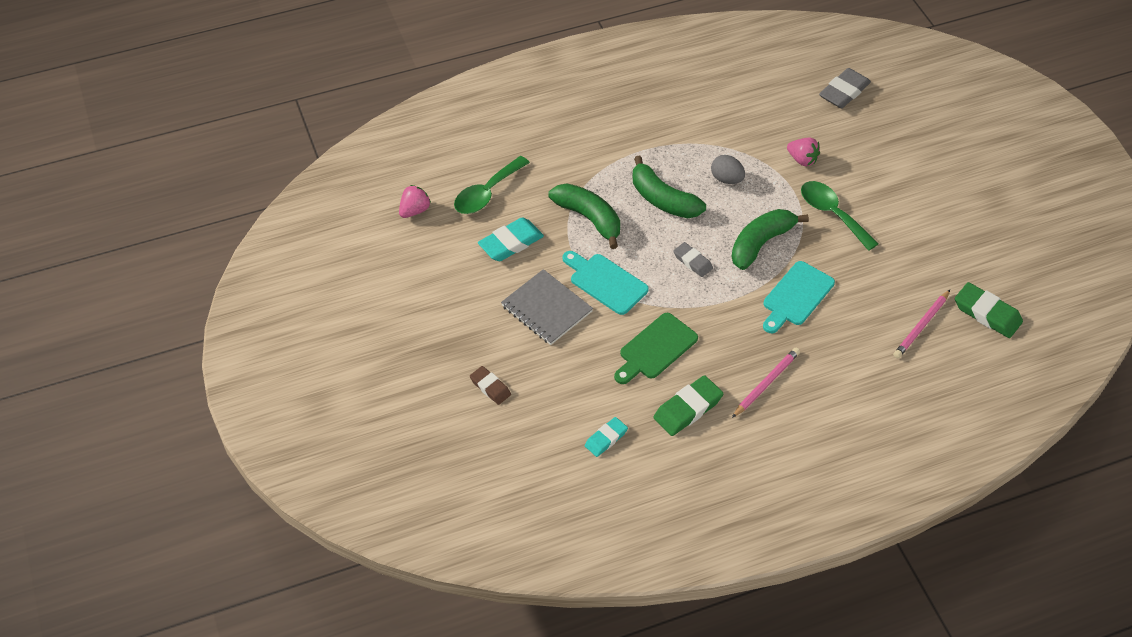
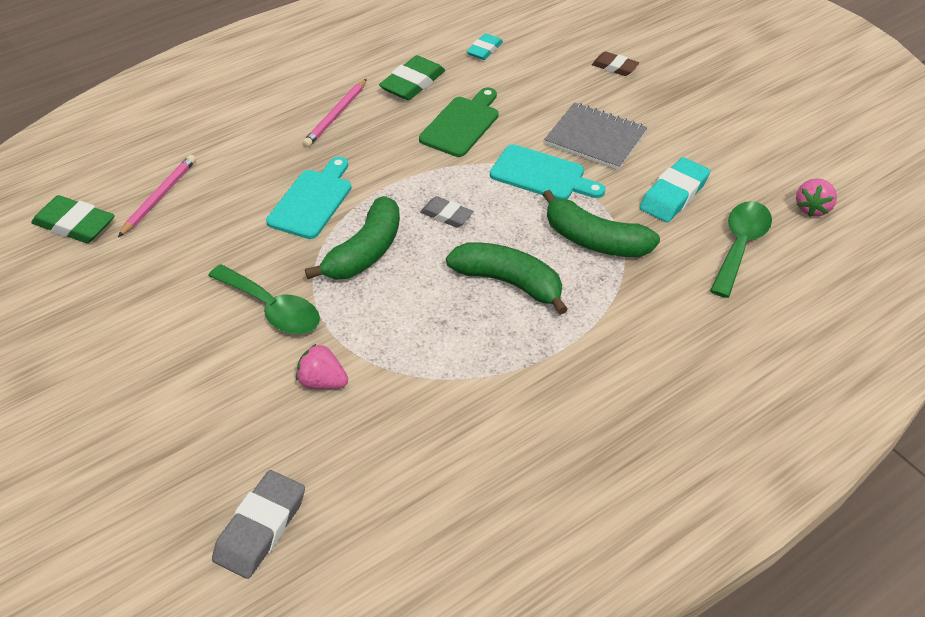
camera: 165 degrees right, 5 degrees down
(726, 179) = (429, 328): grey egg -> none

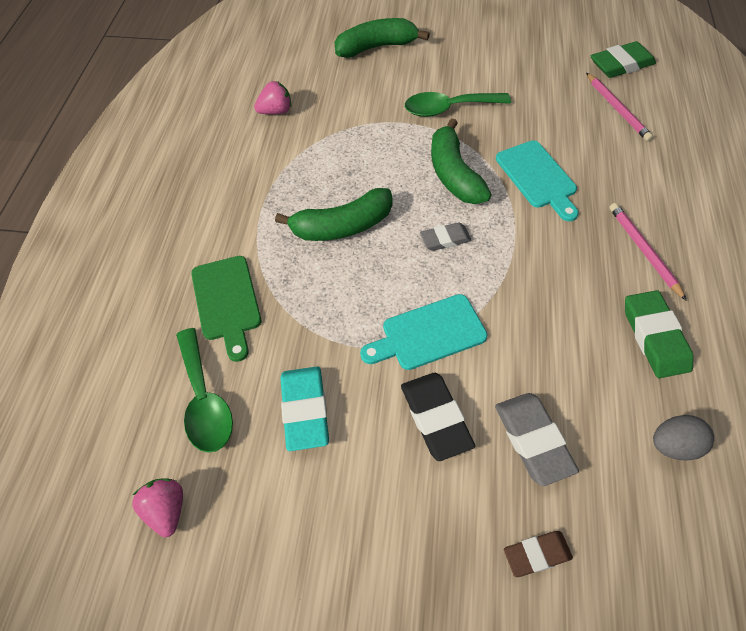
camera: 135 degrees right, 10 degrees up
(260, 528) = (309, 40): grey eraser -> grey eraser (533, 440)
(322, 382) = (368, 100): pink strawberry -> pink strawberry (276, 111)
(462, 124) = (553, 328): green cutting board -> green cutting board (227, 302)
(484, 50) = (674, 445): turquoise eraser -> grey egg
(594, 240) = (322, 307): green banana -> green banana (376, 47)
(595, 138) = (435, 418): grey notebook -> black eraser

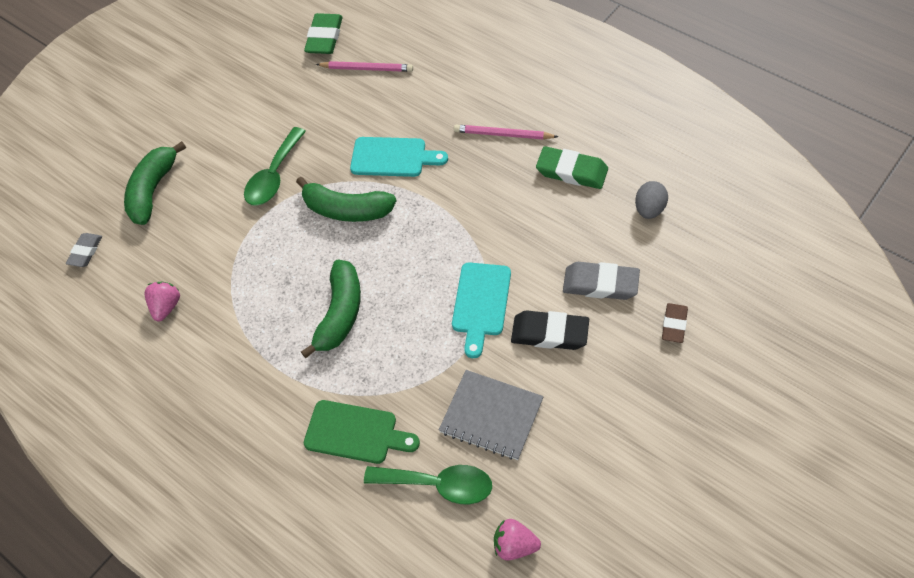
camera: 55 degrees left, 0 degrees up
(305, 410) = (491, 416): turquoise eraser -> grey notebook
(445, 239) = (405, 249): grey eraser -> grey eraser (85, 252)

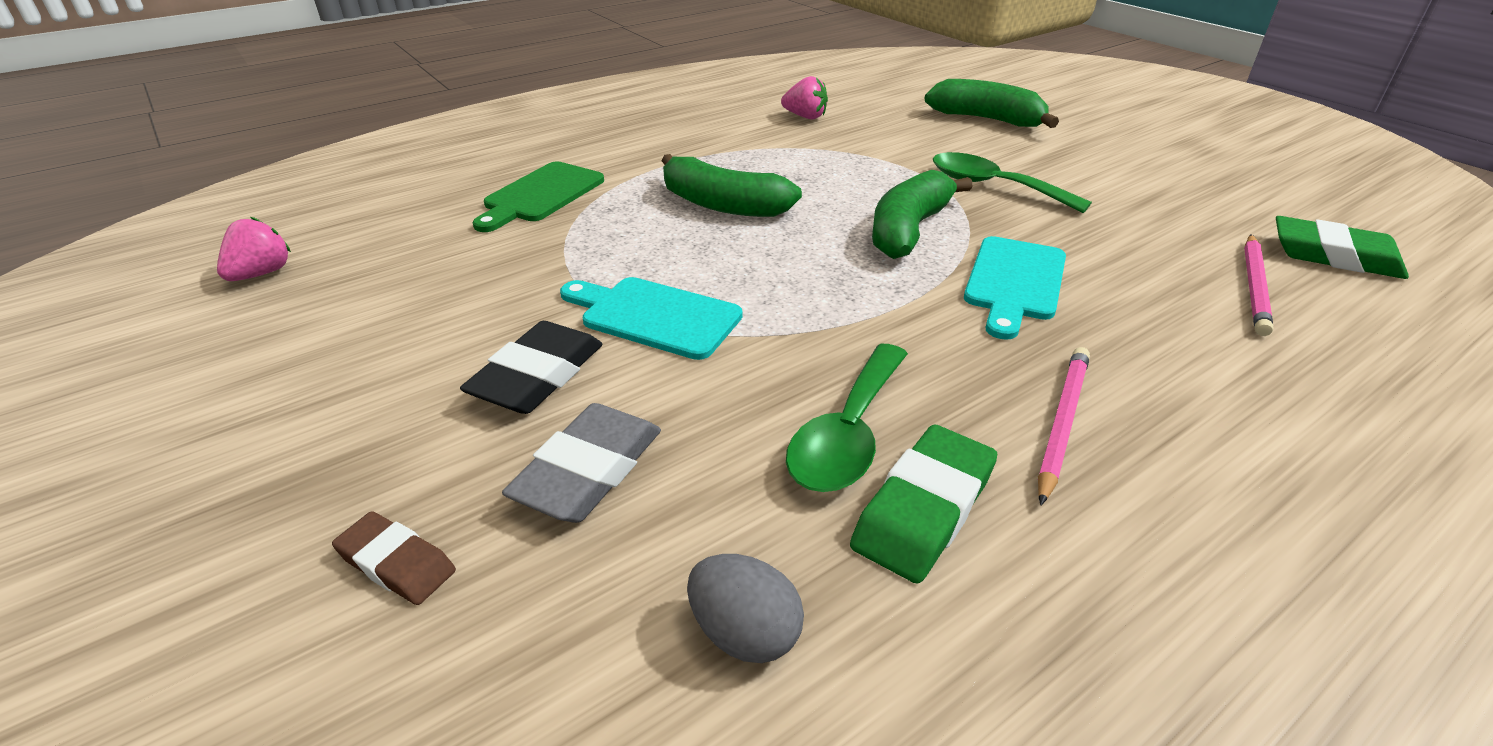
camera: 100 degrees right, 20 degrees down
(85, 252) = (904, 88): grey eraser -> none
(438, 485) = (410, 235): green spoon -> green spoon (847, 434)
(491, 416) = (455, 290): grey notebook -> none

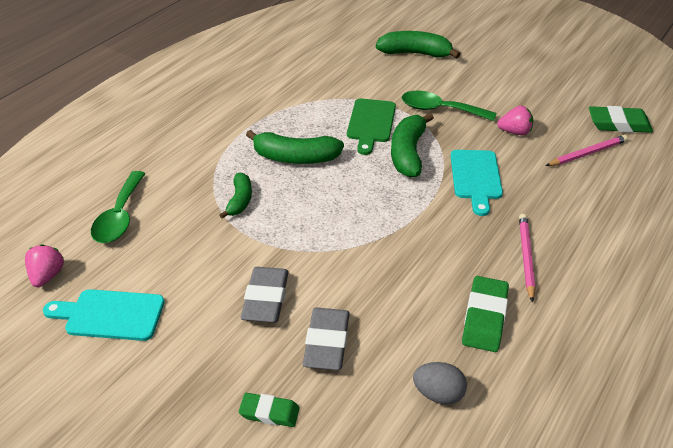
camera: 20 degrees left, 5 degrees up
(397, 563) = (269, 412): brown eraser -> green eraser
(537, 376) = (265, 299): black eraser -> grey eraser
(541, 195) = (178, 174): green cutting board -> green cutting board (371, 123)
(601, 240) = (240, 200): none -> green banana
(655, 316) = (304, 246): turquoise cutting board -> turquoise cutting board (110, 315)
(805, 117) = (305, 72): pink strawberry -> pink strawberry (515, 132)
(847, 434) = (435, 289): green spoon -> green spoon (119, 216)
(1254, 287) = (587, 153): pink pencil -> pink pencil turned 120 degrees counterclockwise

